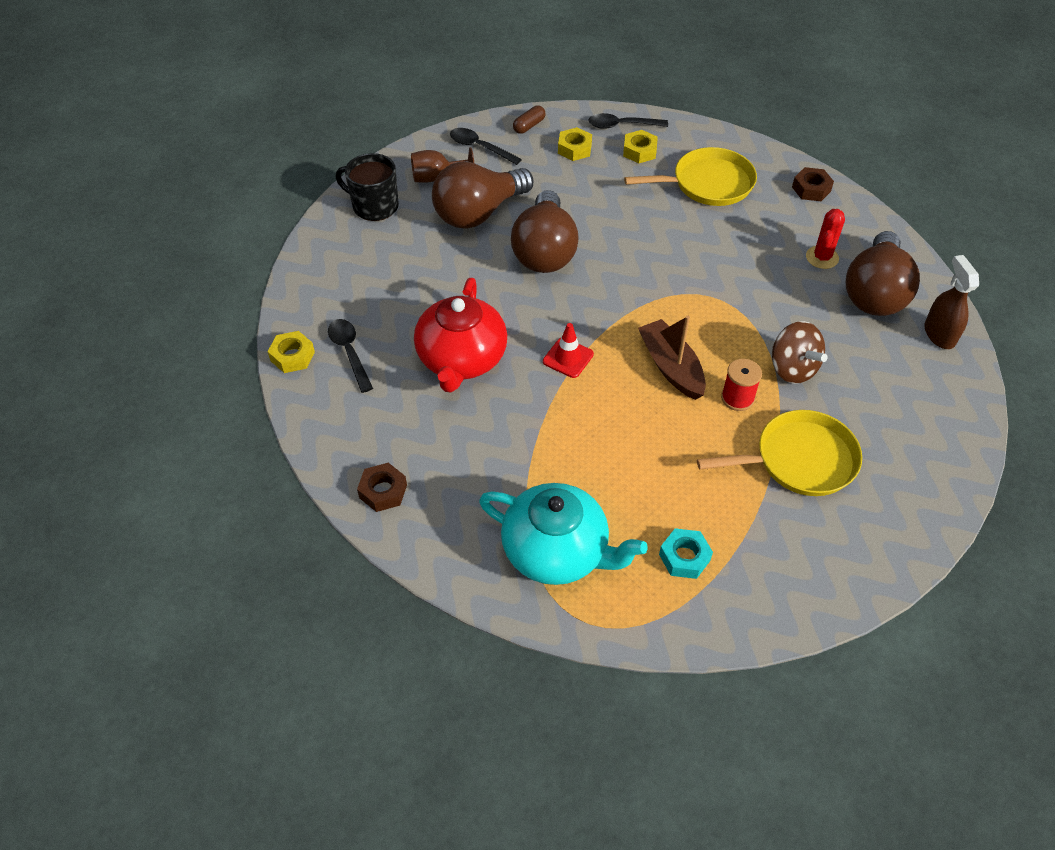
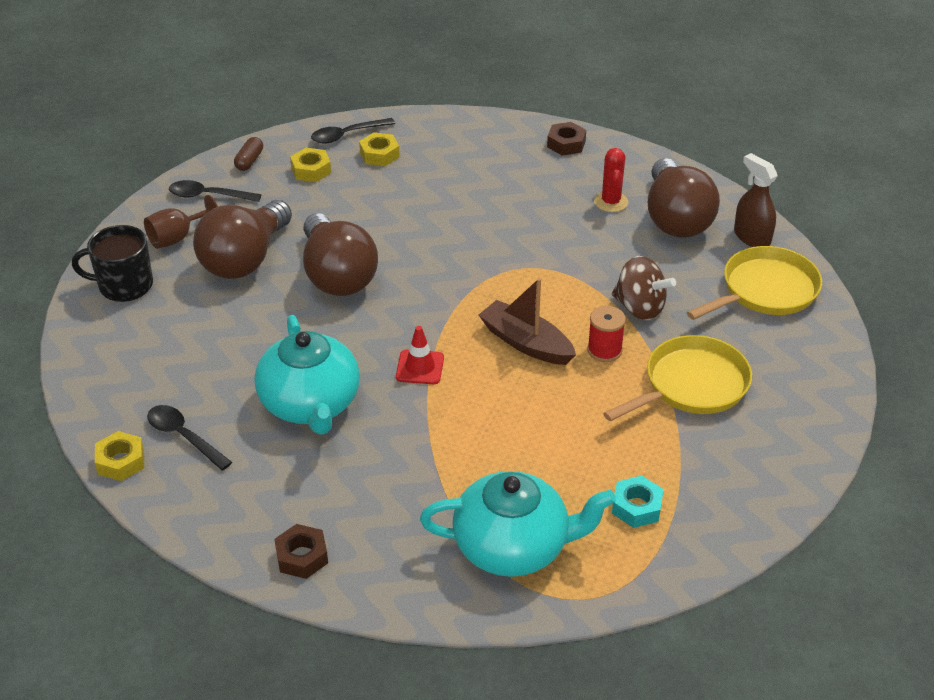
camera: 25 degrees left, 10 degrees down
(461, 359) = (310, 404): red teapot -> turquoise teapot
(708, 184) = (465, 166): yellow pan -> yellow pan (765, 291)

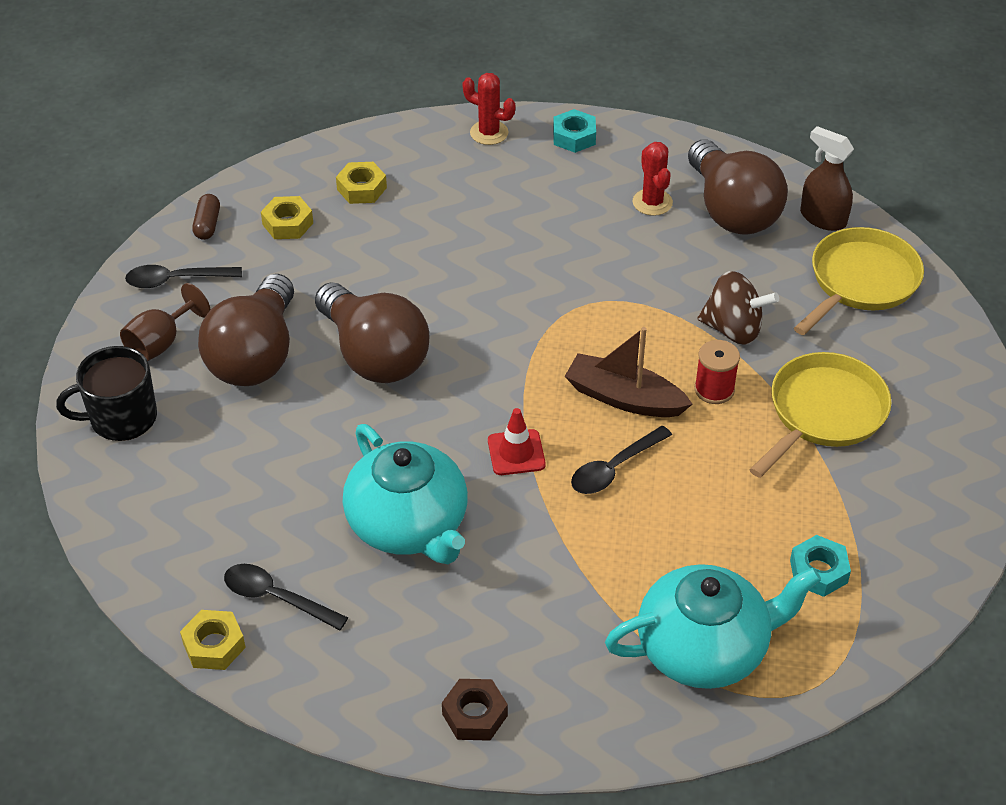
camera: 15 degrees left, 5 degrees up
(347, 135) = (313, 169): black spoon -> black spoon (614, 468)
(498, 130) = (489, 133): none -> red cactus
(566, 144) = (574, 137): brown nut -> turquoise nut

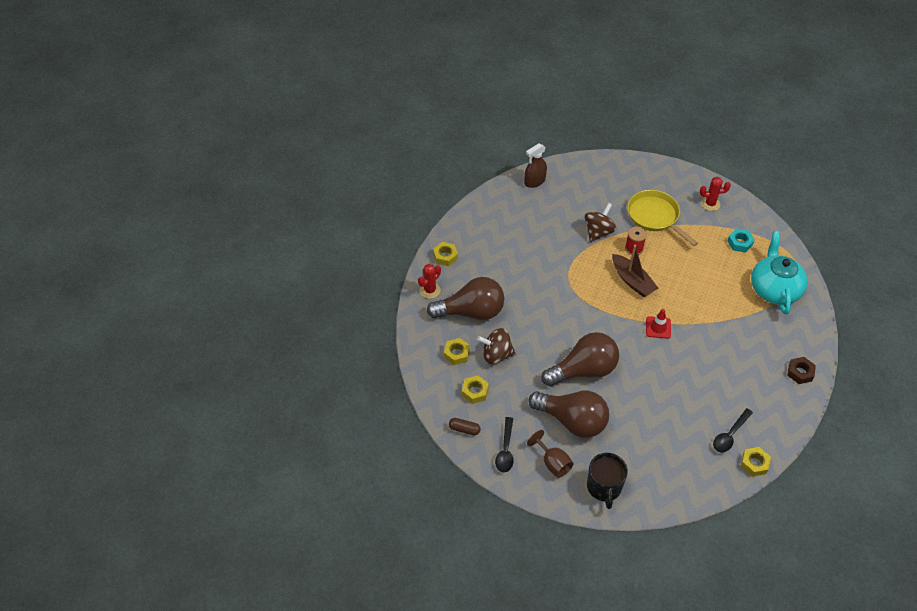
camera: 75 degrees left, 5 degrees up
(374, 236) = (496, 355): none -> brown spinning top
(409, 525) = (694, 376): turquoise teapot -> none
(574, 137) = (445, 256): turquoise nut -> yellow nut
(614, 468) = (673, 294): black spoon -> none
(624, 398) = (632, 281): brown boat -> brown boat turned 75 degrees counterclockwise
(652, 202) = (505, 238): red cactus -> red cactus (710, 204)
(732, 210) = (519, 211): brown light bulb -> brown light bulb (471, 312)
(860, 281) = (579, 181): yellow pan -> none

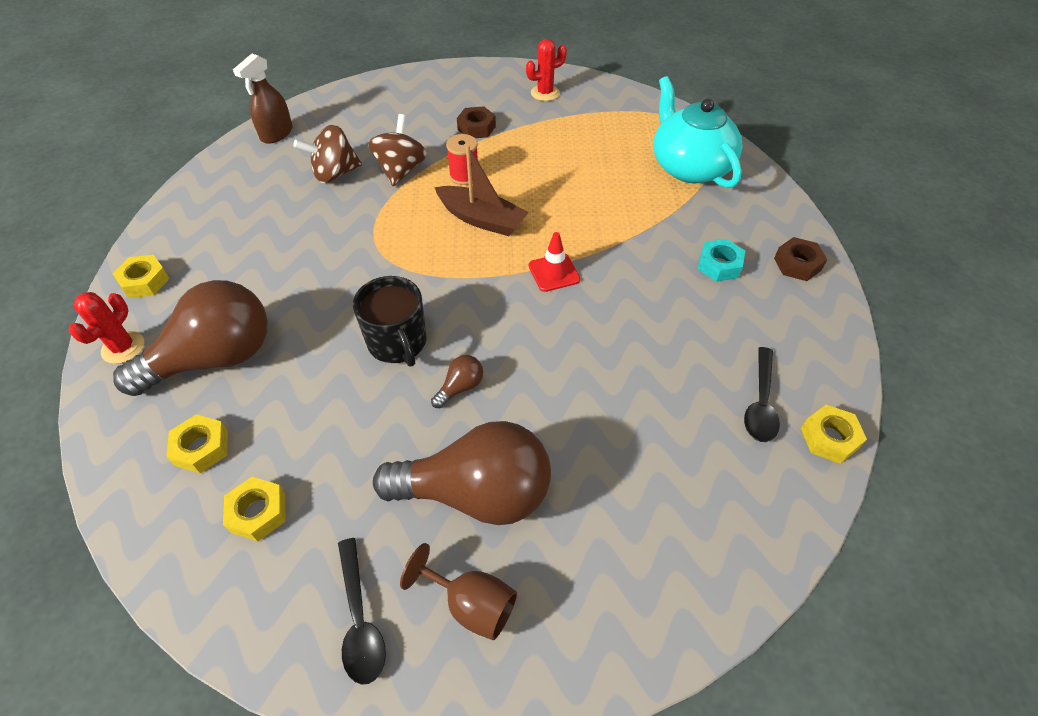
camera: 25 degrees left, 0 degrees up
(464, 429) = (253, 610): brown capsule -> none
(496, 355) = (284, 420): brown spinning top -> brown spinning top (335, 174)
(583, 370) = (460, 387): brown light bulb -> brown light bulb, size x0.40
(604, 487) = (597, 612): black mug -> black mug (397, 342)
(655, 216) = (476, 128): yellow pan -> brown nut
(739, 243) = (610, 126): turquoise nut -> turquoise nut (719, 265)

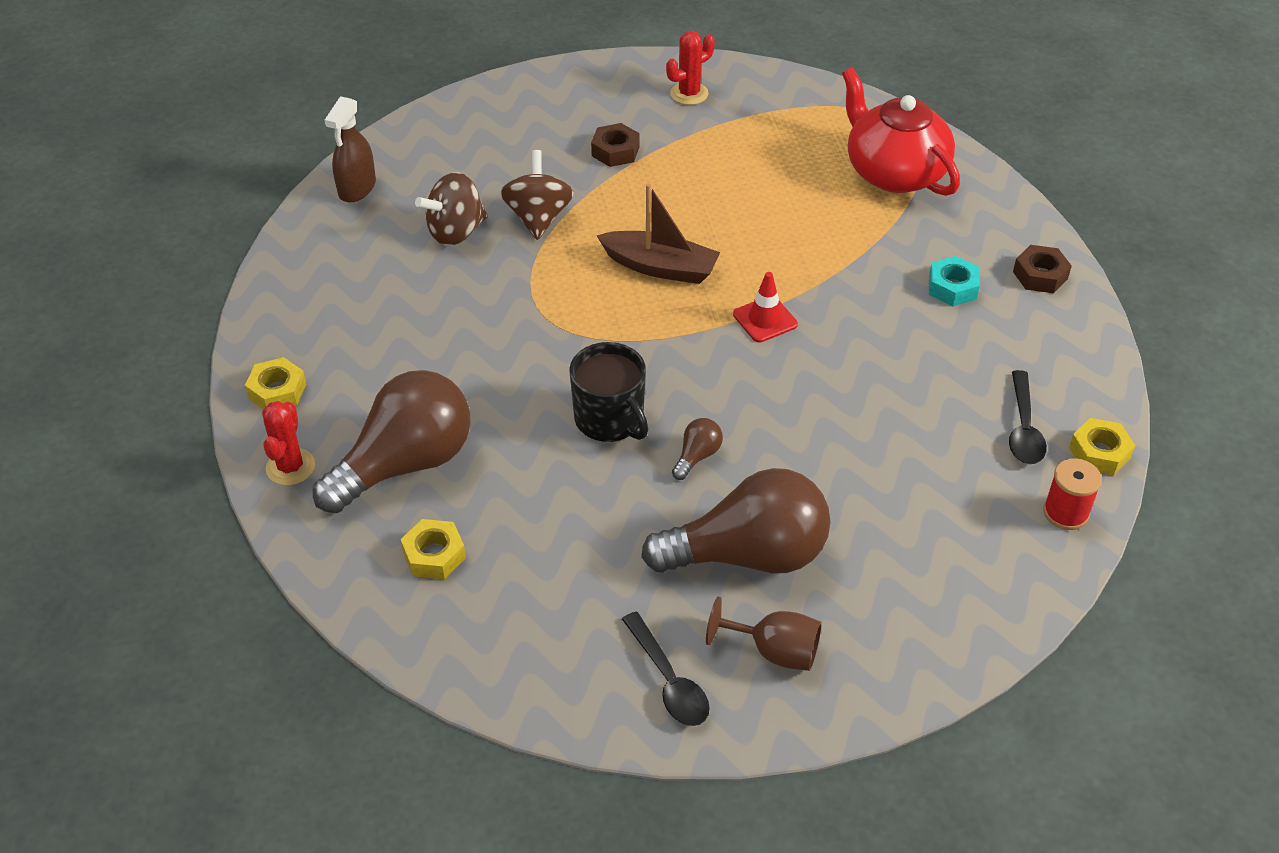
camera: 10 degrees left, 5 degrees down
(258, 512) = (524, 606): yellow nut -> none
(464, 176) = (620, 215): red spool -> red spool (1065, 512)
(689, 167) = (894, 172): turquoise teapot -> red teapot

